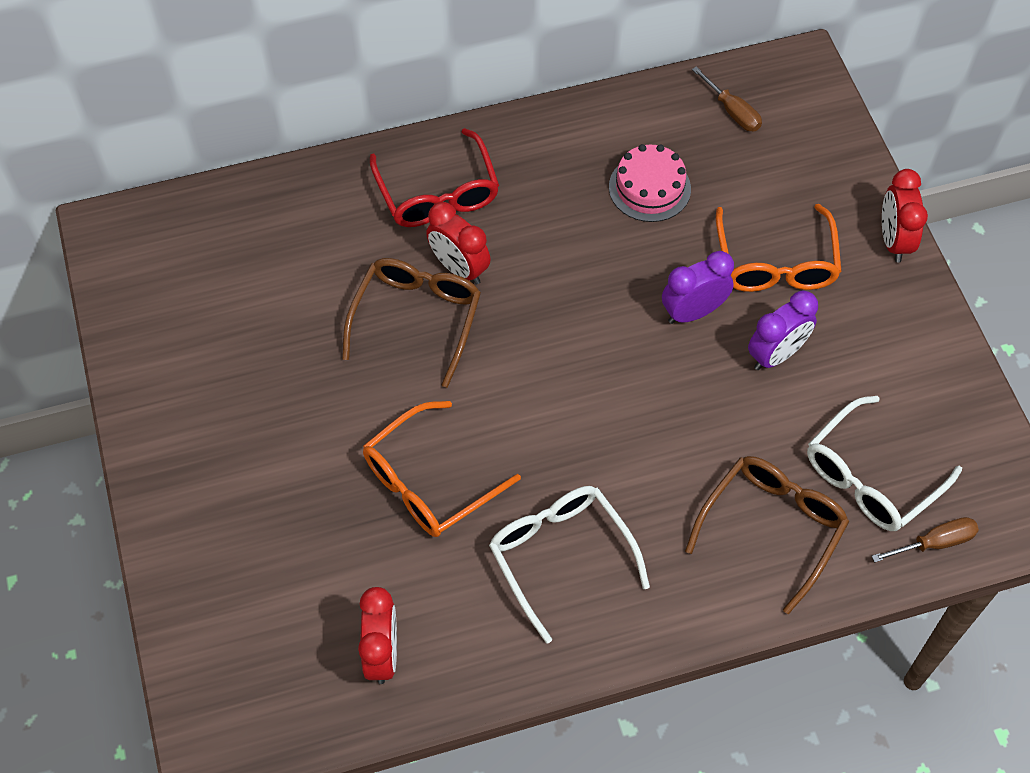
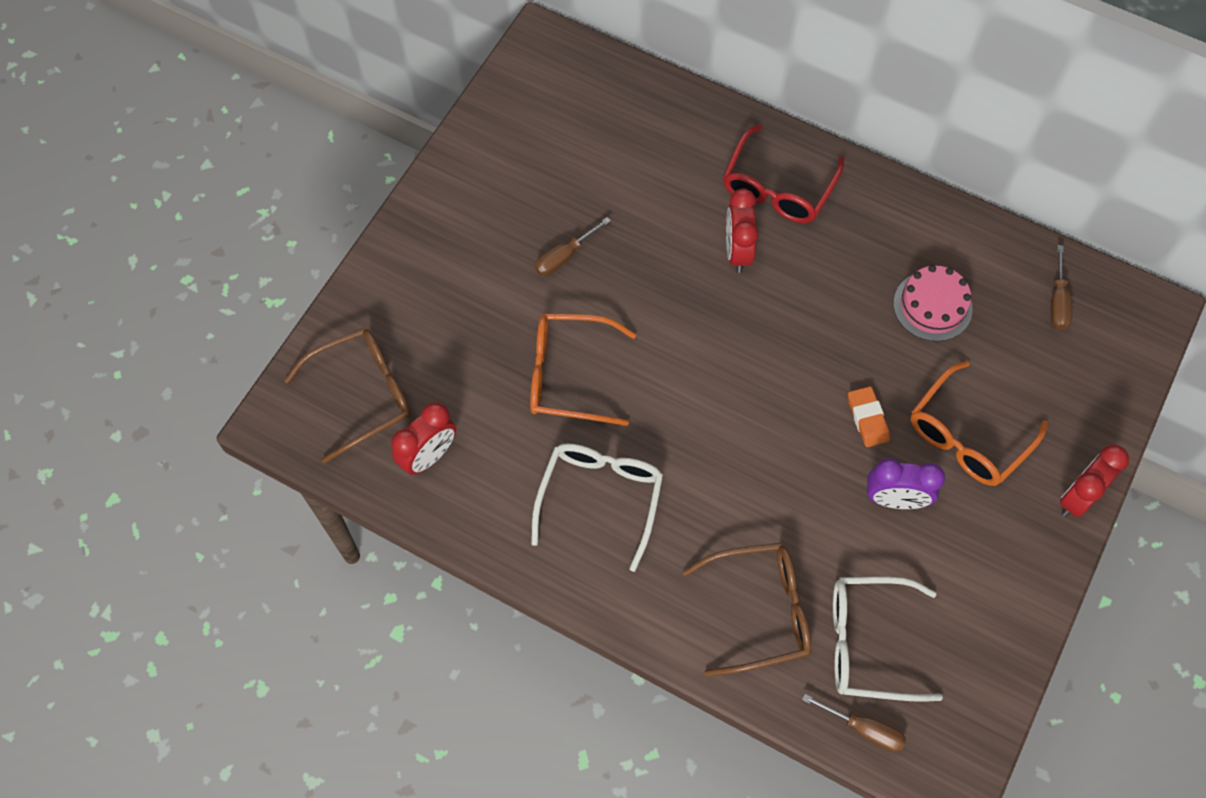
camera: 45 degrees right, 5 degrees up
(320, 389) = (564, 256): none -> brown screwdriver
(417, 318) = (674, 262): brown glasses -> brown glasses (363, 394)
(693, 312) = (867, 419): purple clock -> orange eraser

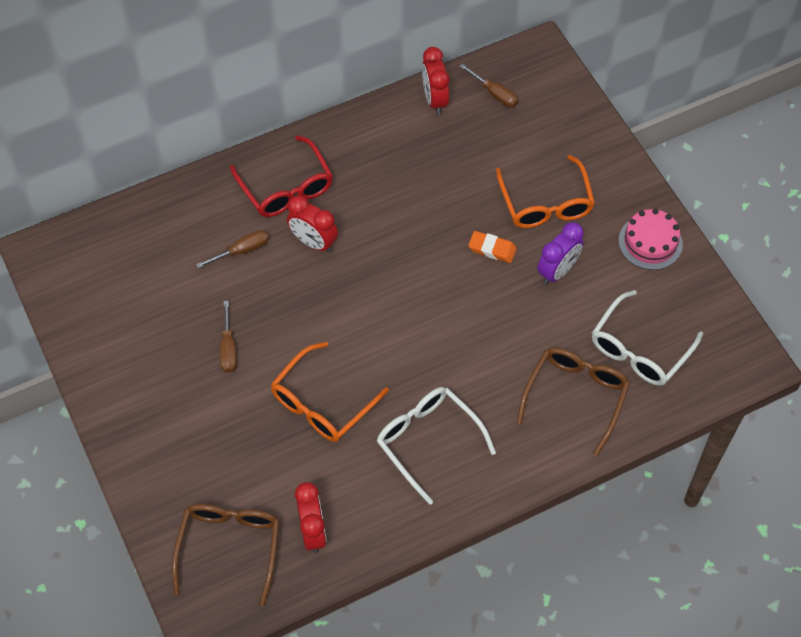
camera: 55 degrees left, 5 degrees down
(863, 729) = (691, 389): brown screwdriver -> brown screwdriver (241, 251)
(932, 306) = (443, 161): pink cake -> pink cake (650, 242)
(1078, 497) = (628, 174): red clock -> red clock (435, 100)

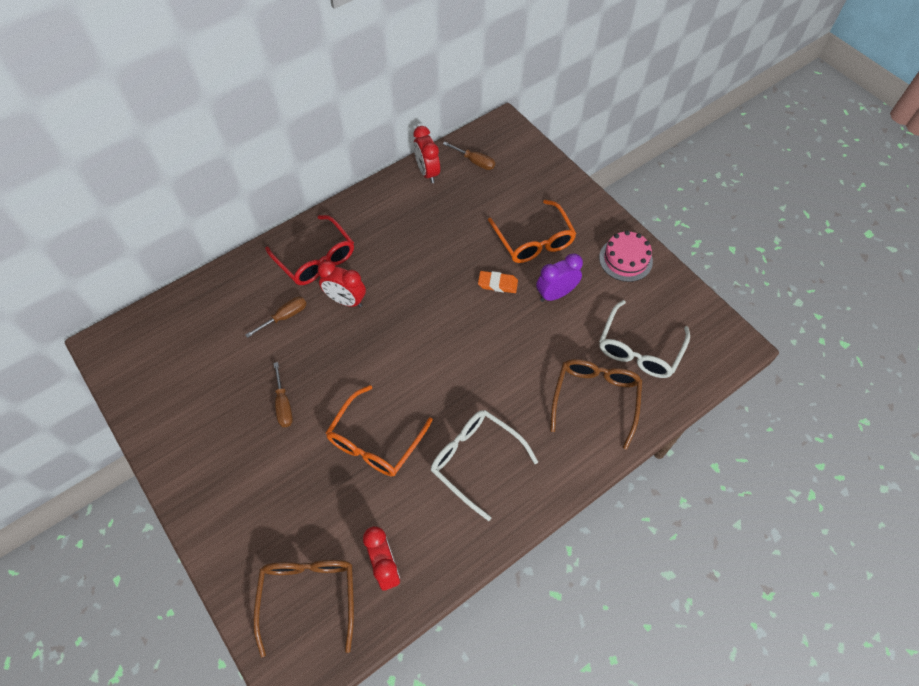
camera: 10 degrees left, 0 degrees up
(557, 271) = (555, 294): purple clock -> purple clock turned 150 degrees counterclockwise

